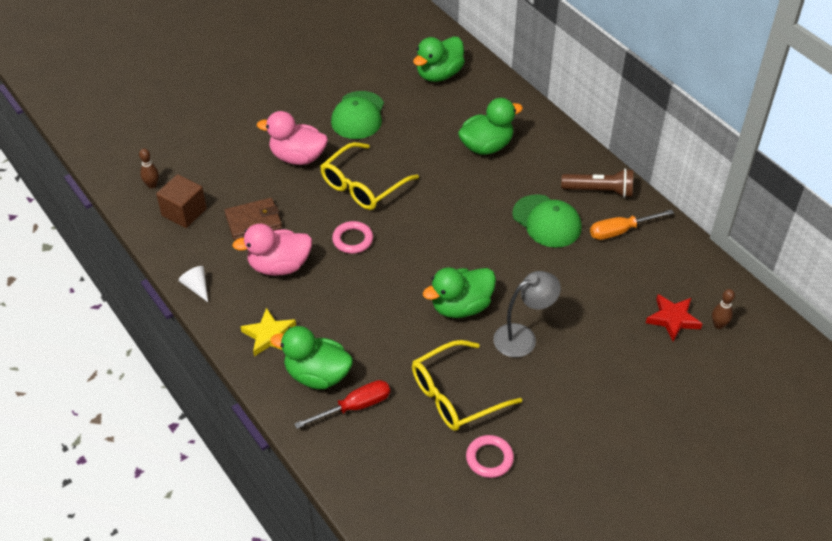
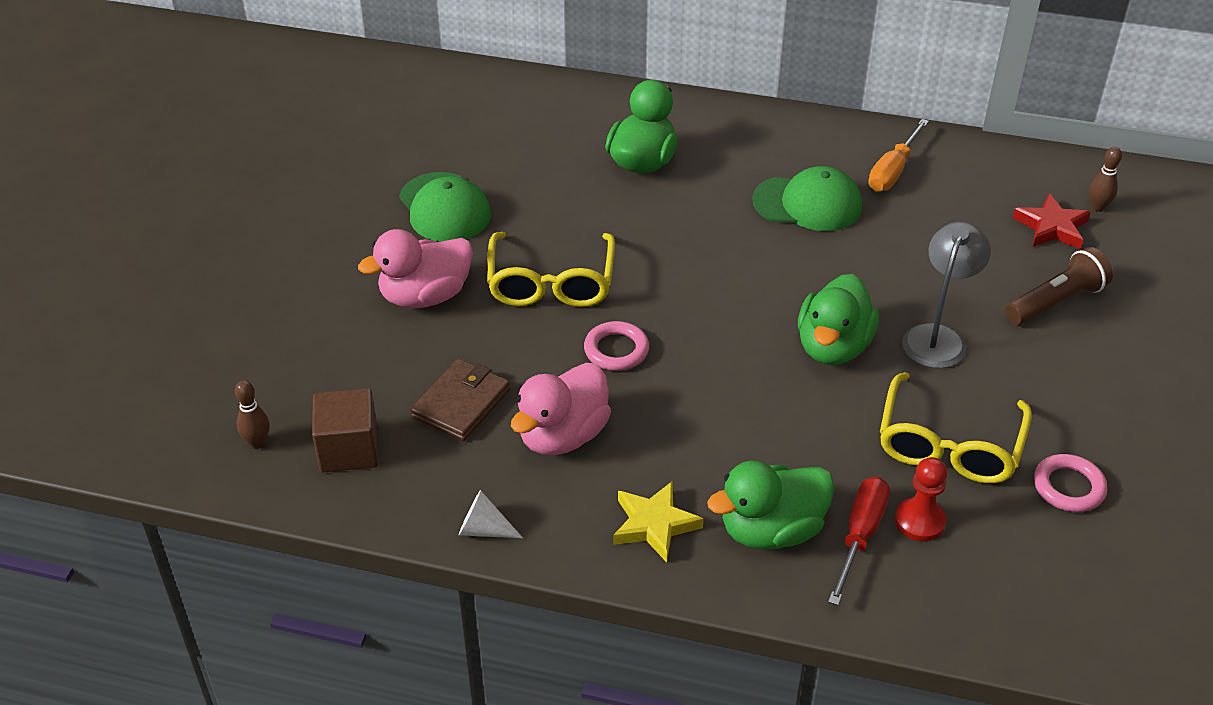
camera: 40 degrees left, 5 degrees down
(392, 420) = (919, 521): none -> red pawn
(439, 74) = (488, 113): green duck -> none
(599, 191) = (821, 143): brown flashlight -> brown flashlight (1056, 302)

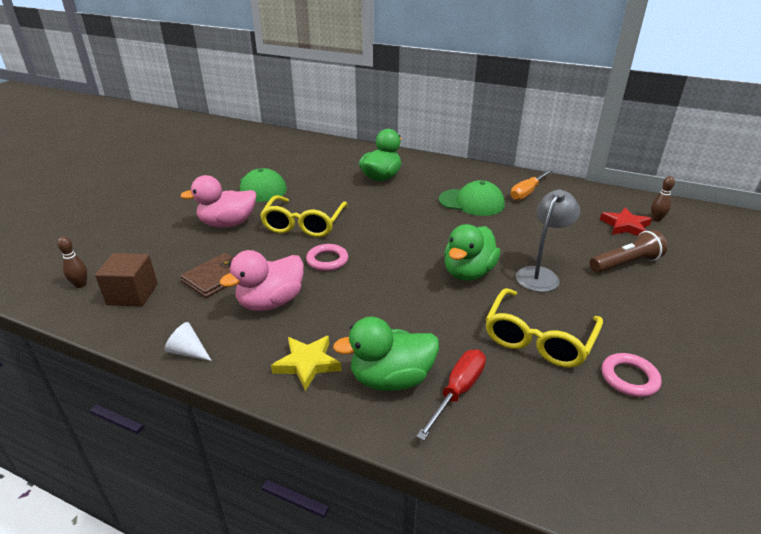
camera: 10 degrees right, 10 degrees down
(919, 521) = (507, 387): red pawn -> none

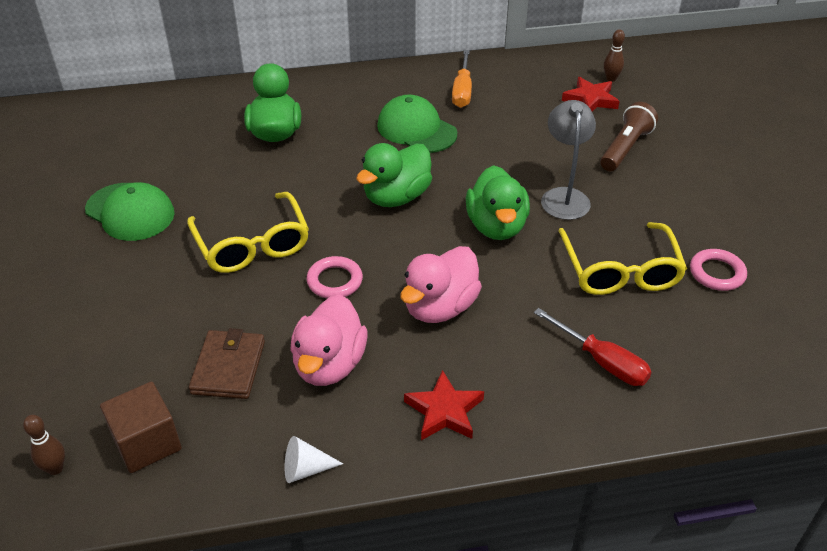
camera: 35 degrees left, 10 degrees up
(228, 224) = (150, 288): pink duck -> pink duck (440, 307)
(307, 364) = (444, 411): yellow star -> red star
(391, 379) = (536, 381): green duck -> green duck (396, 197)
(457, 391) = (602, 361): red screwdriver -> red screwdriver turned 135 degrees clockwise
(471, 202) = (416, 129): green cap -> green cap turned 120 degrees counterclockwise

